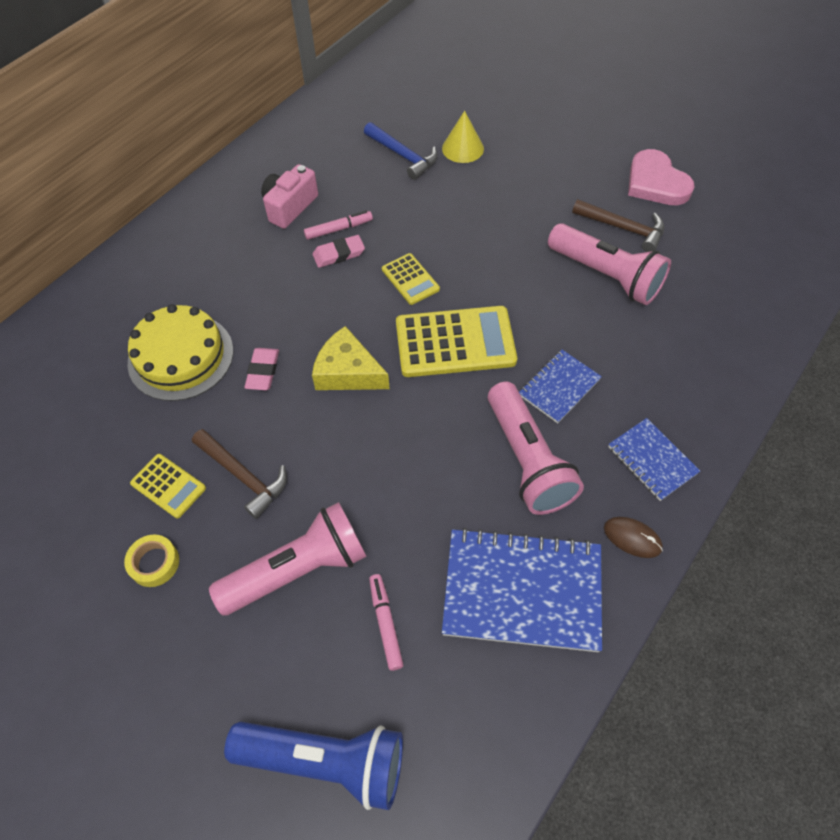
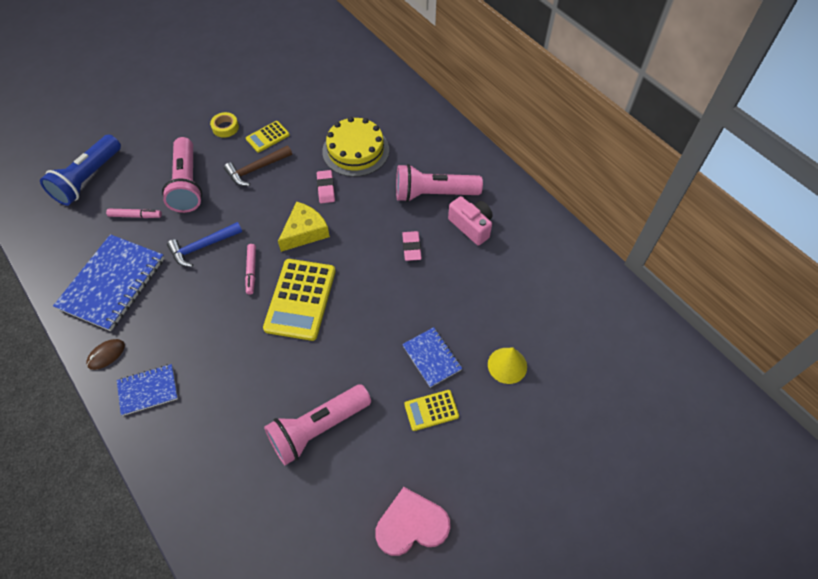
camera: 105 degrees right, 0 degrees up
(263, 371) = (326, 188): pink eraser -> pink eraser turned 60 degrees clockwise
(338, 229) = (437, 252): pink marker -> pink marker (251, 271)
(403, 156) = (509, 315): blue hammer -> blue hammer (202, 247)
(410, 279) = (369, 286): yellow calculator -> yellow calculator (431, 410)
(527, 460) = (189, 314): pink flashlight -> pink flashlight (433, 194)
(559, 387) = (232, 353): blue notebook -> blue notebook (432, 358)
(623, 228) = (364, 466): brown hammer -> none

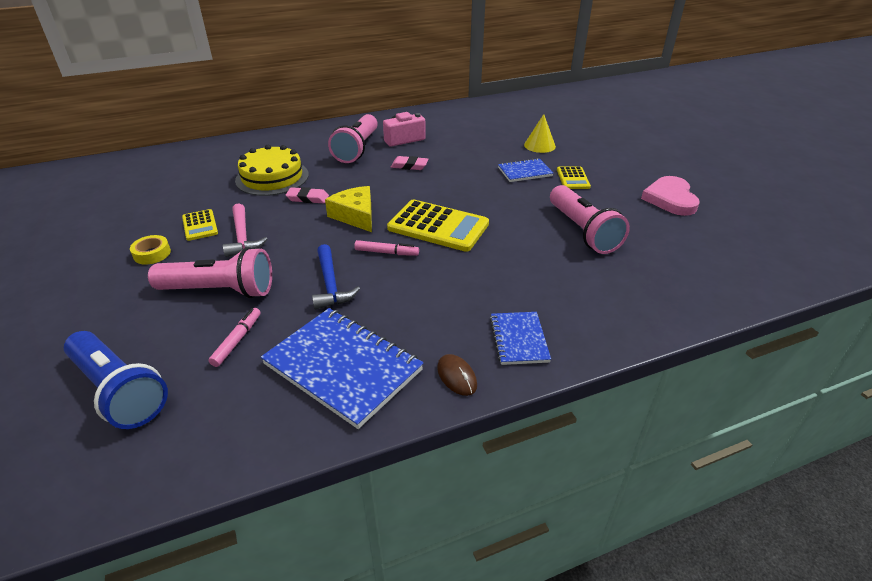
camera: 75 degrees left, 20 degrees down
(256, 169) = (242, 237): brown hammer -> pink hammer

